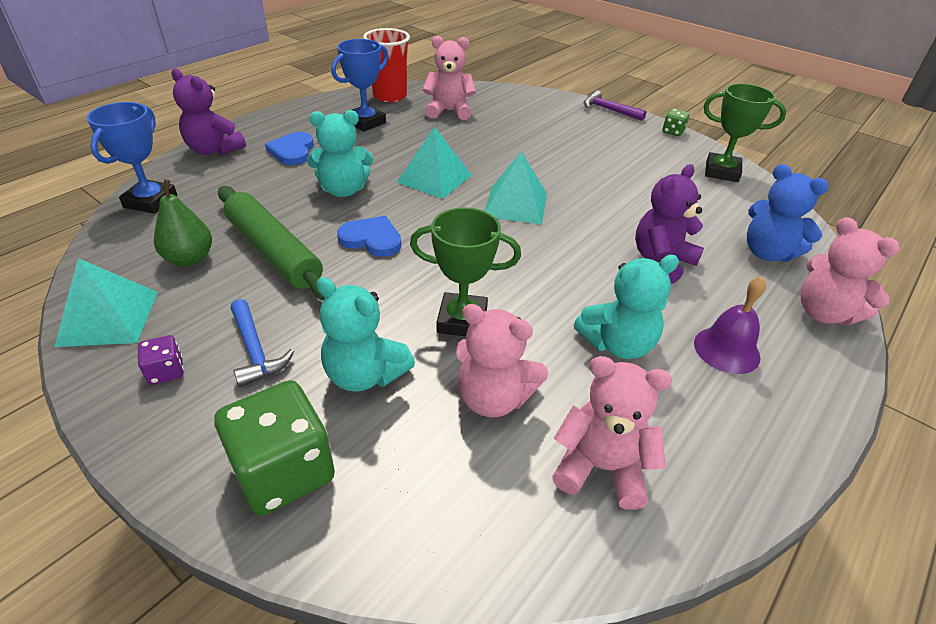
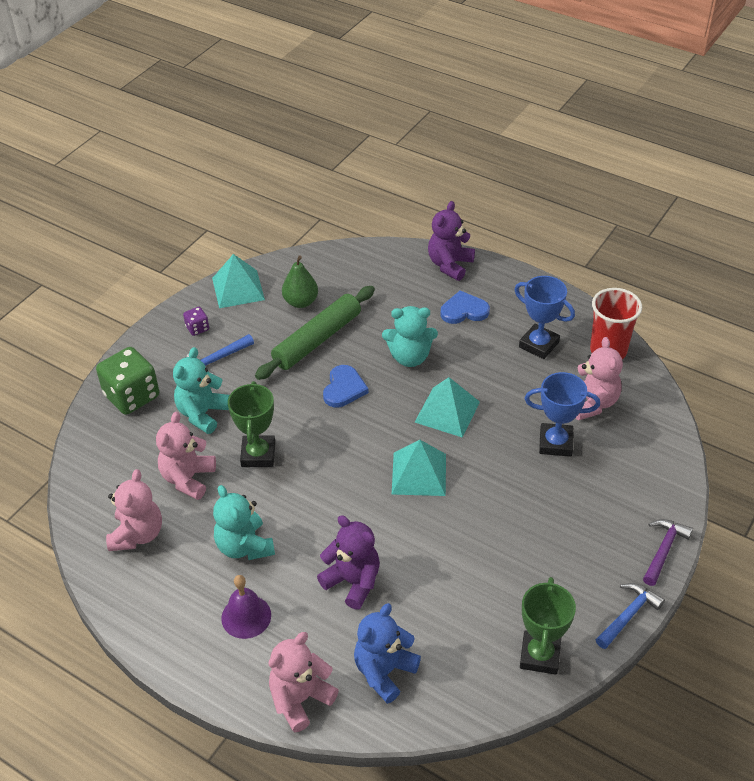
camera: 85 degrees right, 5 degrees up
(150, 201) = (364, 259): blue trophy -> blue trophy (555, 443)
(343, 190) = (410, 357): turquoise teddy bear -> turquoise teddy bear turned 75 degrees counterclockwise
(673, 132) = (628, 615): green dice -> blue hammer

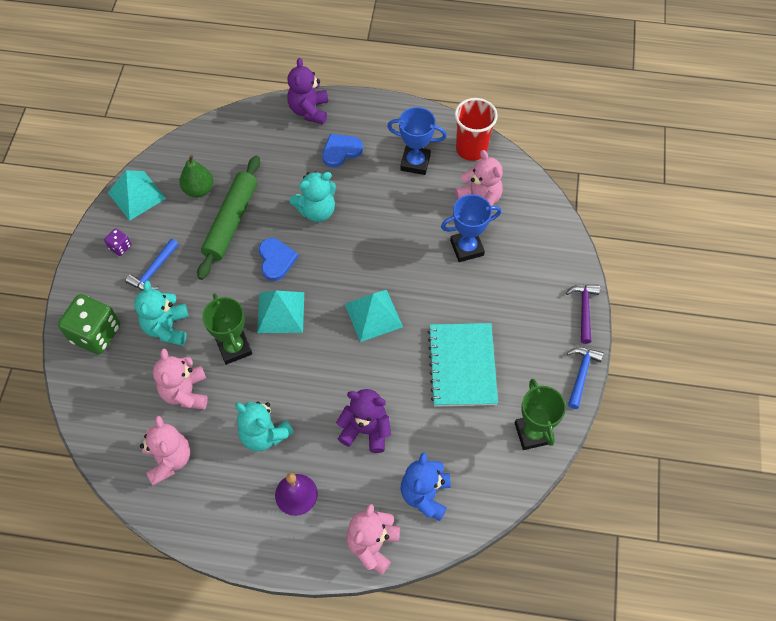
camera: 25 degrees left, 15 degrees up
(447, 411) = (370, 251): turquoise pyramid -> turquoise pyramid (280, 312)
(492, 557) = (462, 365): none -> turquoise notebook

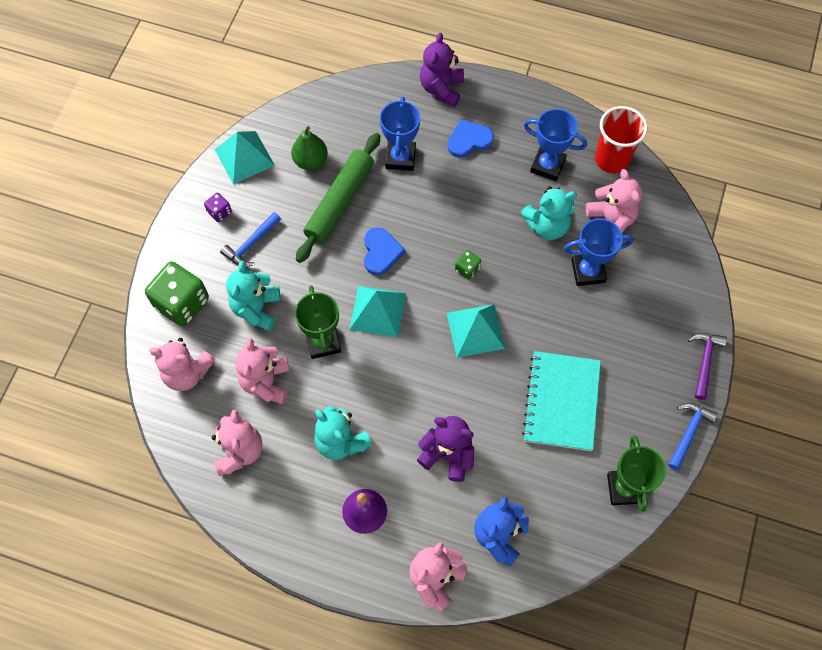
camera: 10 degrees right, 5 degrees up
(109, 396) = (187, 373): none -> pink teddy bear
(281, 175) = (400, 158): none -> blue trophy
(317, 211) = (432, 204): turquoise teddy bear -> turquoise teddy bear (547, 226)
(357, 262) = (467, 269): none -> green dice

